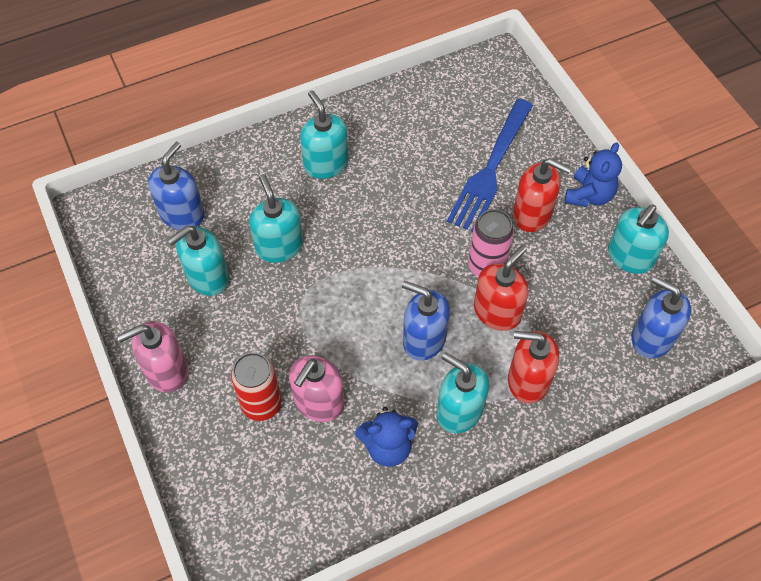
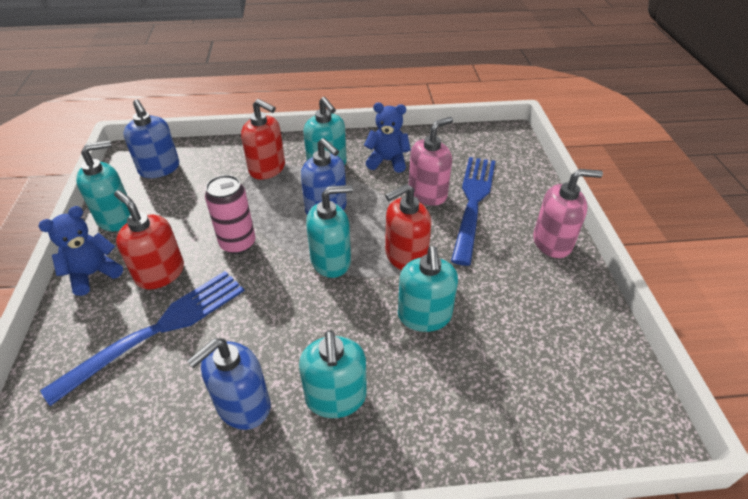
camera: 160 degrees left, 15 degrees down
(182, 214) = (530, 386): blue soap dispenser -> blue soap dispenser (243, 405)
(207, 277) = (507, 307): turquoise soap dispenser -> turquoise soap dispenser (331, 261)
(261, 404) = (473, 203): red can -> blue fork
(497, 312) = (255, 211): red soap dispenser -> red soap dispenser (405, 256)

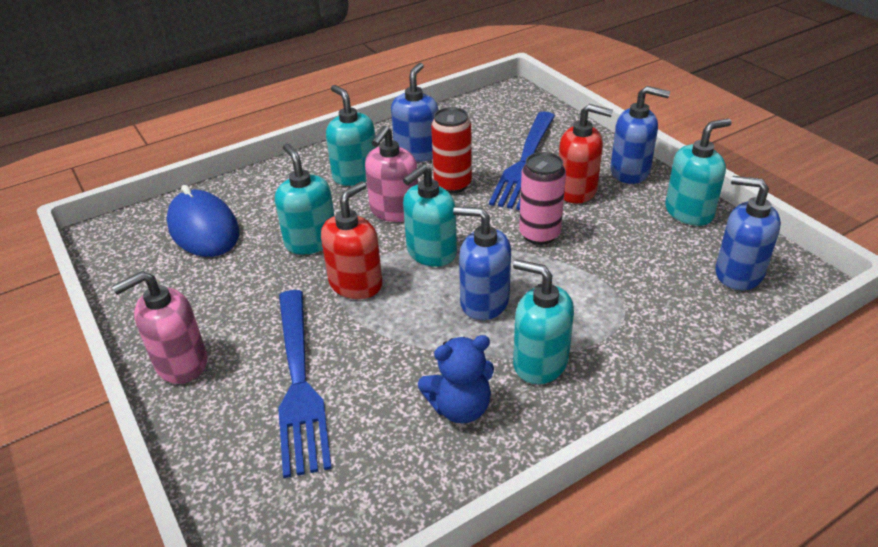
camera: 155 degrees right, 5 degrees down
(93, 274) = (630, 172): blue teddy bear -> blue soap dispenser
(116, 218) = (689, 212): turquoise soap dispenser -> turquoise soap dispenser turned 150 degrees counterclockwise
(251, 331) = (452, 184): none -> red can
(267, 169) = (612, 325): red soap dispenser -> none
(427, 193) = (369, 373): pink soap dispenser -> pink soap dispenser (394, 211)
(530, 381) = (203, 229): none -> blue mouse

